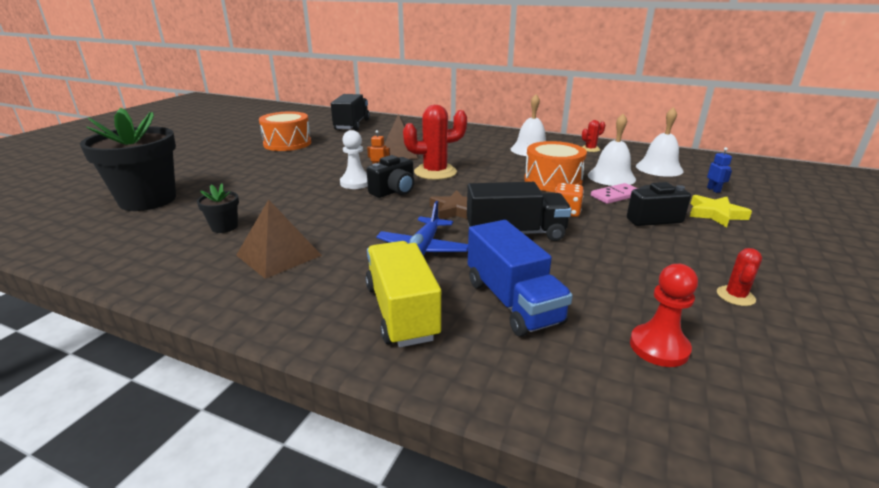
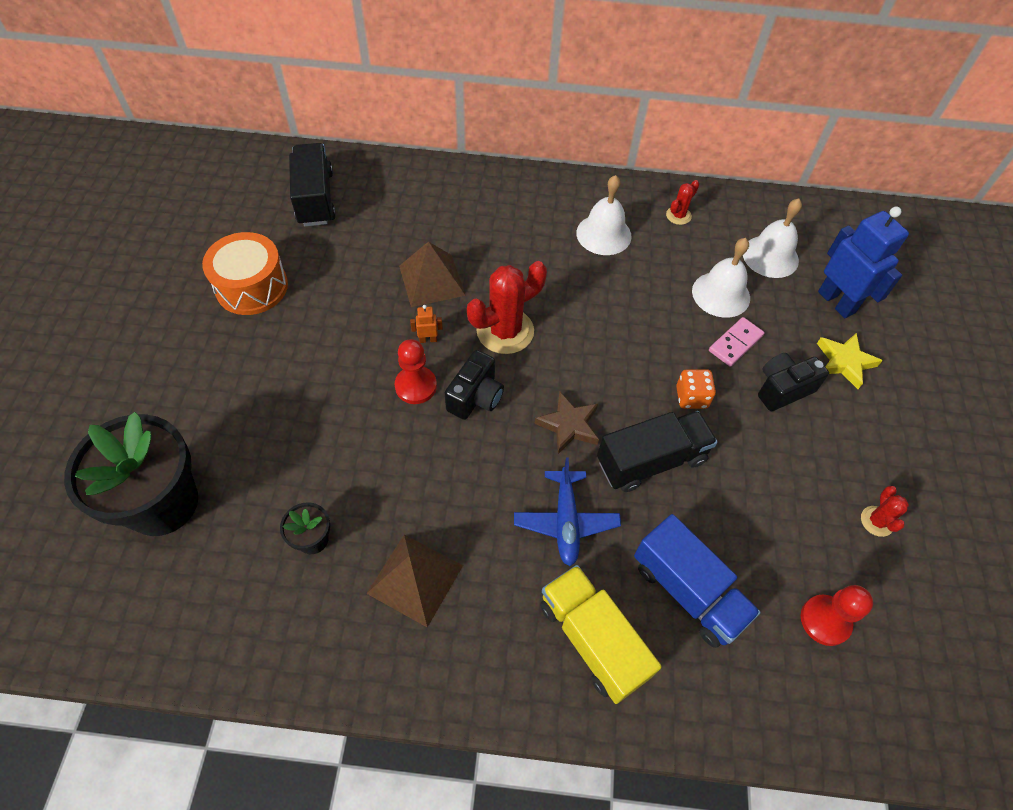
camera: 20 degrees left, 30 degrees up
(356, 183) = (416, 386): white pawn -> red pawn
(552, 181) = (656, 321): orange drum -> none
(713, 190) = (836, 302): blue robot -> blue robot, size x2.43

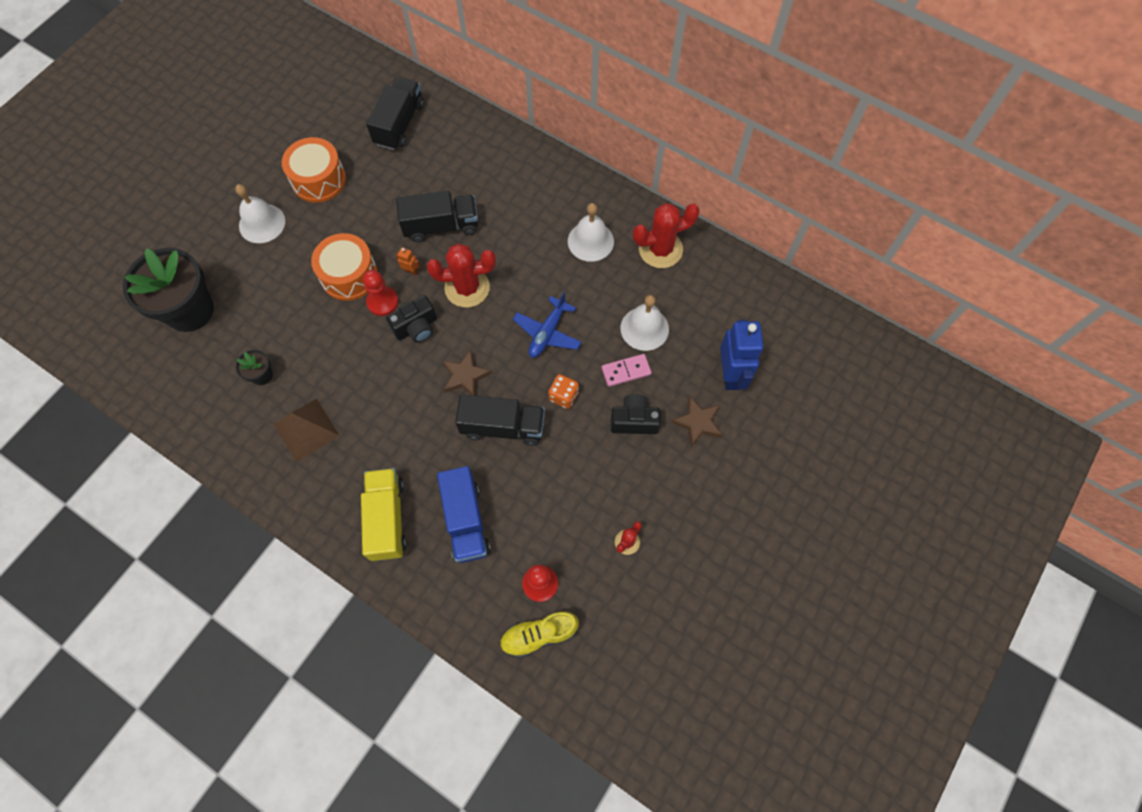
camera: 30 degrees right, 10 degrees up
(355, 374) = (349, 275): none -> orange drum
(432, 280) = (441, 226): brown pyramid -> black truck
(566, 521) = (420, 439): blue plane -> blue plane (547, 333)
(678, 215) = (660, 249): red cactus -> red cactus, size x2.01
(770, 256) = (708, 314): white bell -> white bell (262, 223)
(844, 362) = (697, 422): yellow star -> brown star
(871, 685) = (539, 635): none -> yellow shoe

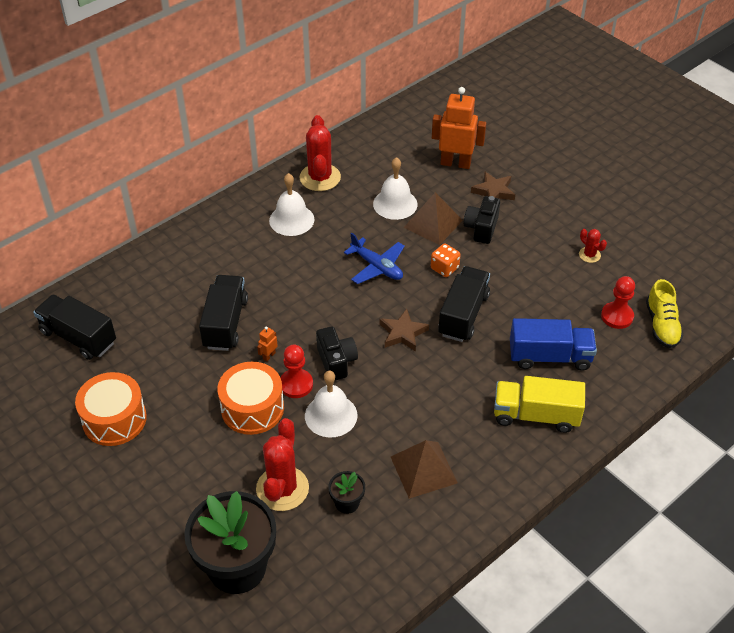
camera: 75 degrees left, 20 degrees down
(262, 223) = (148, 481): white bell -> white bell (331, 415)
(467, 288) = (306, 315): red cactus -> red cactus (282, 488)
(626, 371) = (433, 224): pink domino -> brown pyramid
(730, 374) = (455, 163): blue robot -> orange robot

